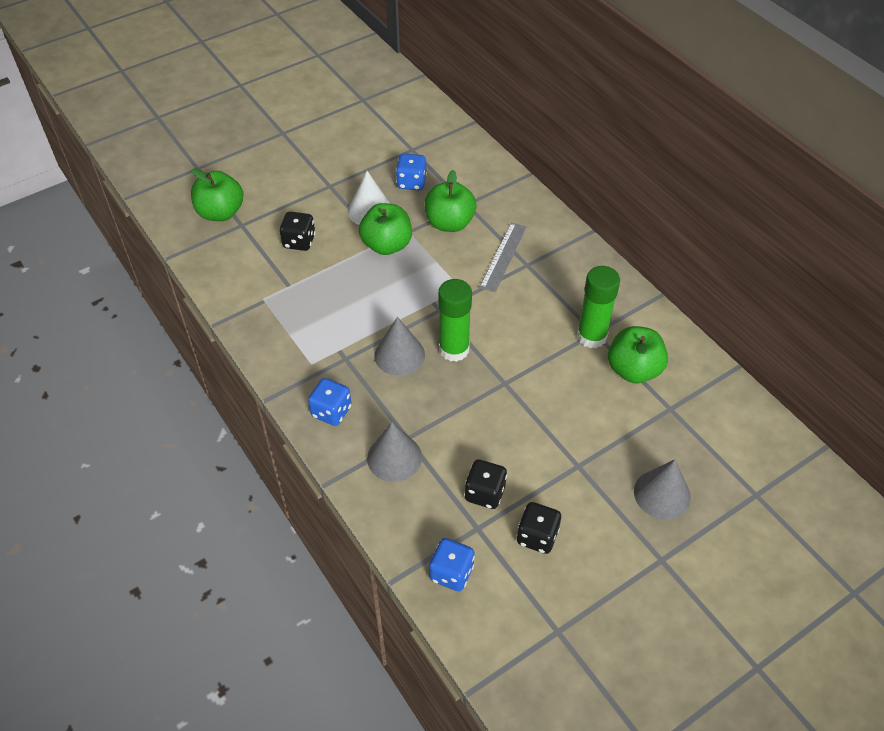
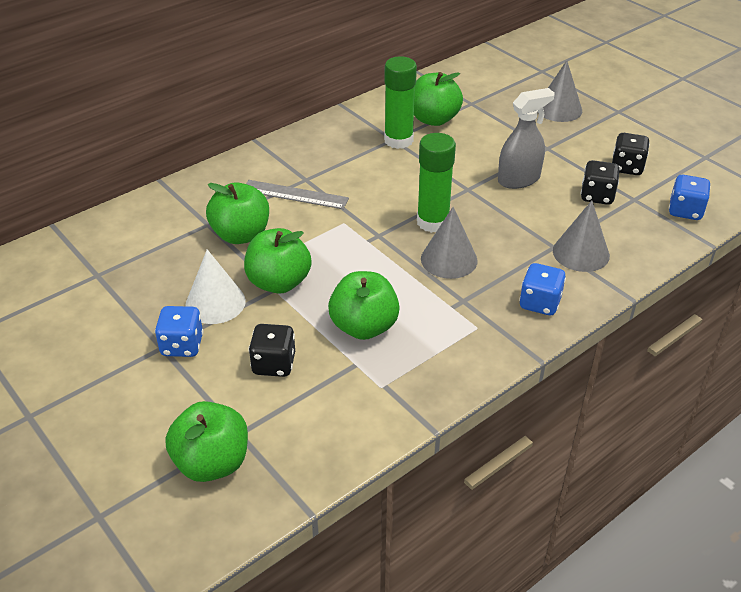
camera: 95 degrees left, 10 degrees down
(327, 293) = (364, 327): none -> green apple
(411, 182) = (164, 270): blue dice -> blue dice (182, 345)
(518, 428) = (519, 179): none -> grey spray bottle

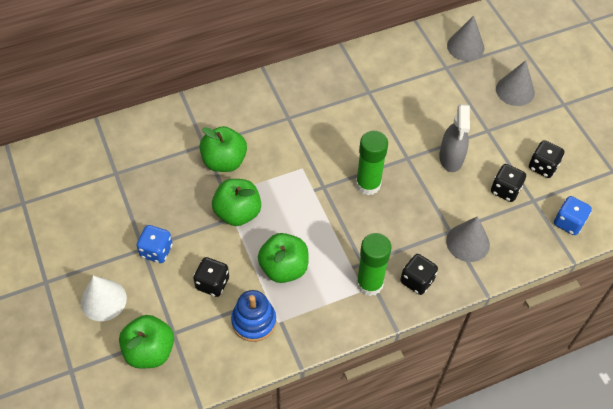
camera: 15 degrees right, 15 degrees up
(215, 303) = (188, 219): white cone -> white cone (103, 300)
(295, 194) = (275, 131): grey ruler -> none
(348, 393) = (254, 321): none -> blue stacking toy
(398, 140) = (372, 94): green glue stick -> green glue stick (369, 283)
(434, 119) = (409, 78): green apple -> none
(449, 259) = (366, 223): grey cone -> grey cone (465, 47)
(519, 179) = (451, 158): grey spray bottle -> grey spray bottle turned 105 degrees clockwise
(540, 303) = (417, 281): blue dice -> black dice

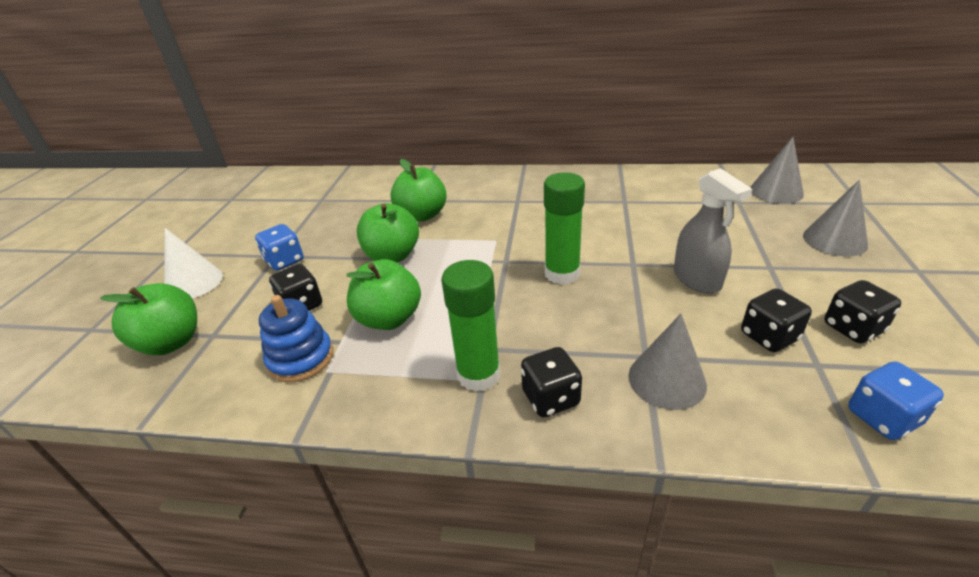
camera: 35 degrees right, 20 degrees down
(451, 158) = (697, 279): grey spray bottle -> grey spray bottle turned 60 degrees counterclockwise

